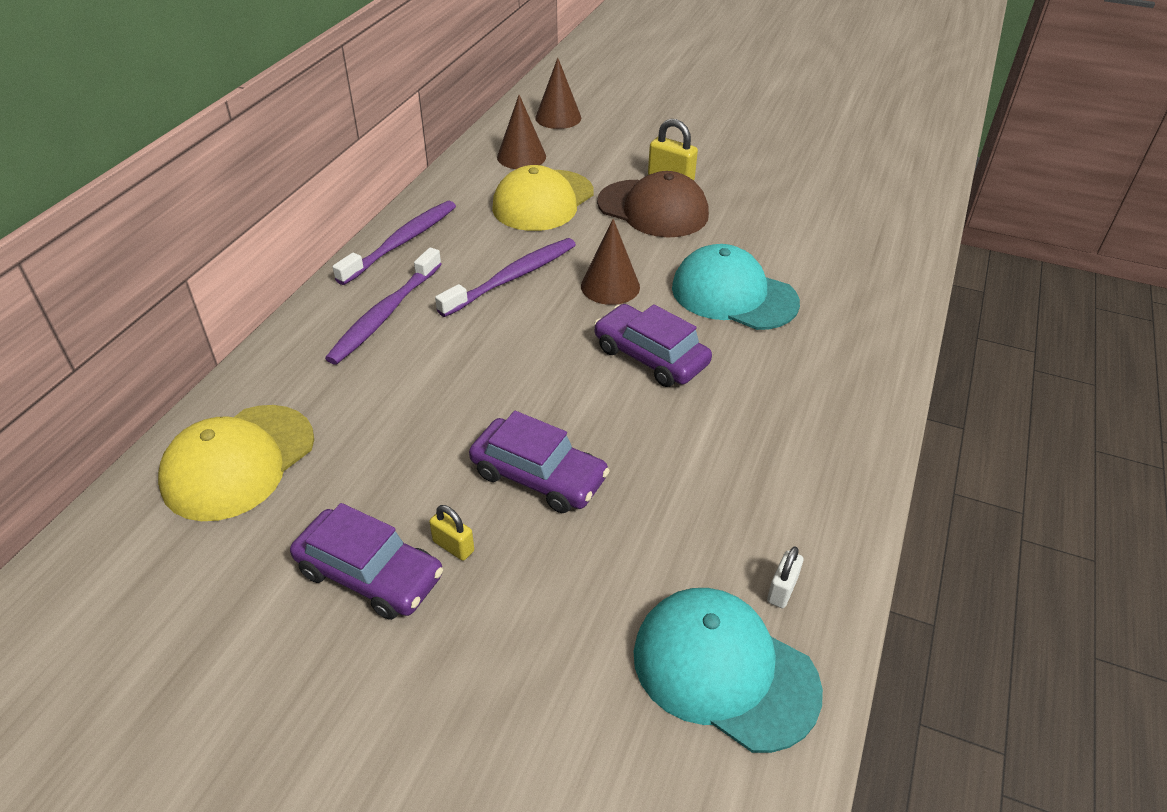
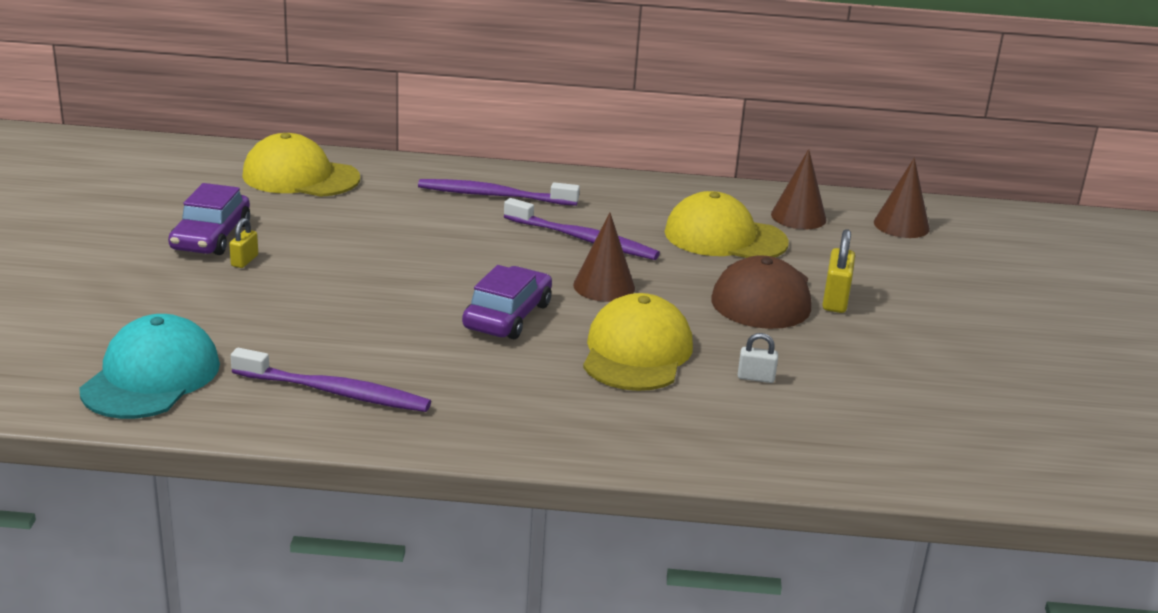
camera: 70 degrees right, 15 degrees down
(401, 243) = (599, 185): purple toothbrush -> purple toothbrush (334, 392)
(538, 476) = (329, 283): purple car -> none
(733, 295) = (636, 352): turquoise cap -> yellow cap
(782, 590) = (237, 398): white padlock -> white padlock (756, 377)

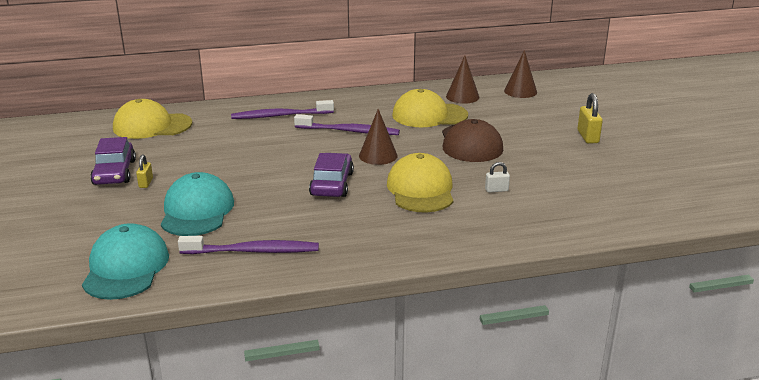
camera: 15 degrees left, 0 degrees up
(291, 316) = (197, 211): none -> turquoise cap
(835, 300) = (512, 138): yellow padlock -> yellow padlock (588, 137)

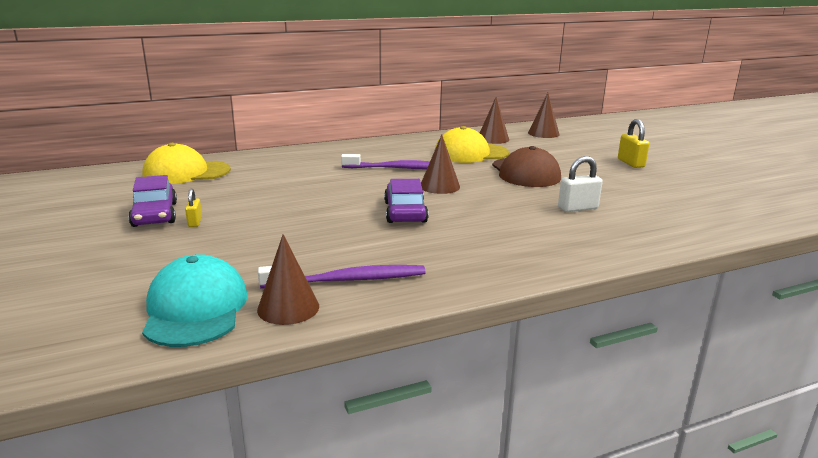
camera: 10 degrees left, 5 degrees down
(196, 273) = (288, 308): none -> brown cone
(197, 211) = (264, 245): turquoise cap -> none
(280, 116) = (322, 159): purple toothbrush -> none
(420, 189) = (501, 212): yellow cap -> none
(496, 190) = (577, 208): white padlock -> white padlock, size x1.65

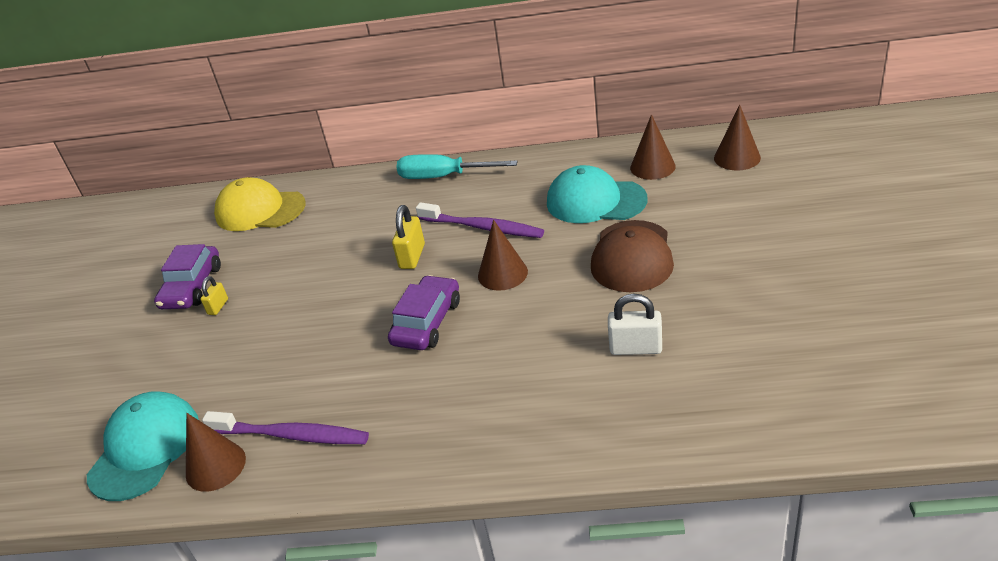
camera: 30 degrees right, 15 degrees up
(340, 149) = (443, 177): none -> turquoise screwdriver
(470, 153) = (595, 201): yellow cap -> turquoise cap
(631, 163) = (804, 250): yellow padlock -> yellow padlock (412, 256)

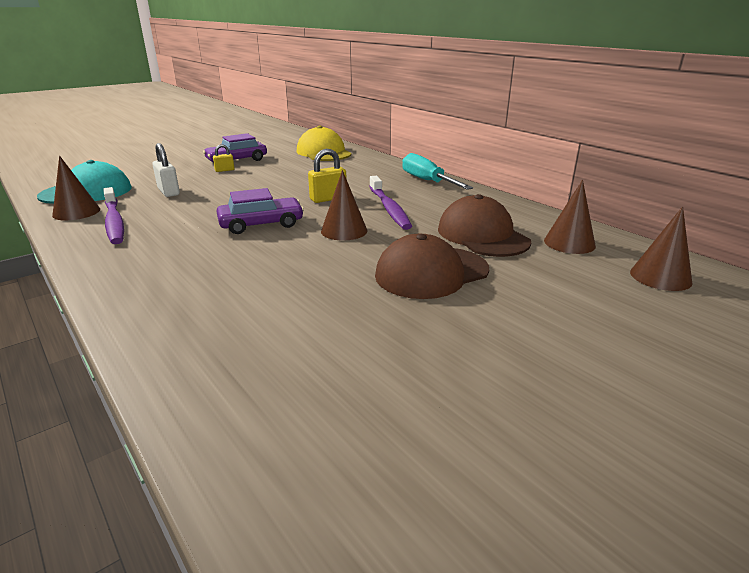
camera: 45 degrees right, 10 degrees down
(595, 201) = (482, 235): turquoise cap -> brown cap
(635, 348) = (304, 314): white padlock -> white padlock (169, 192)

